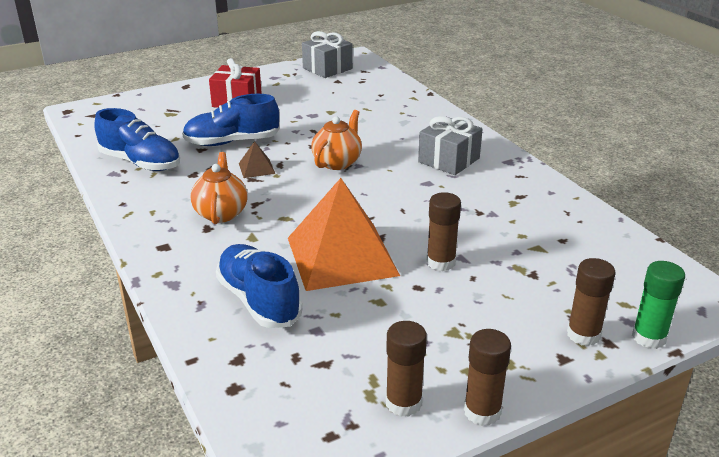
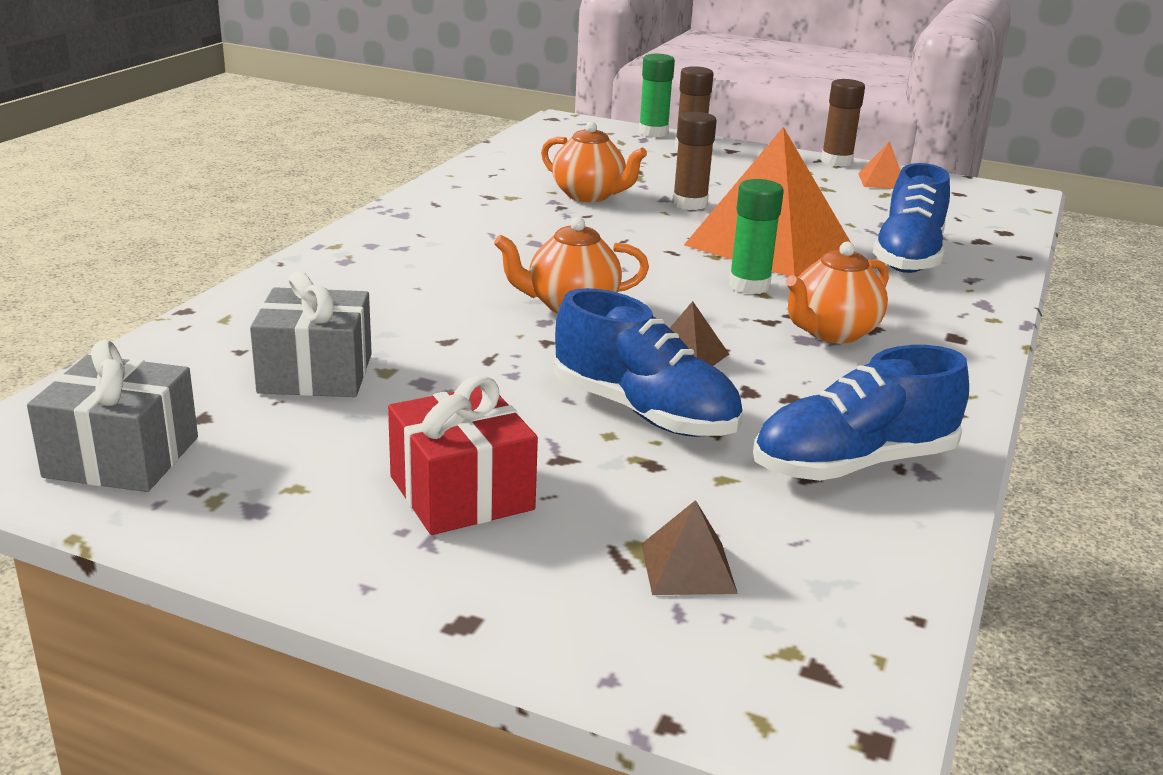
camera: 130 degrees left, 5 degrees down
(141, 163) = (853, 464): blue shoe -> blue shoe turned 105 degrees counterclockwise
(152, 116) = (688, 568): none -> brown pyramid
(297, 218) = (749, 285): none -> green glue stick
(403, 403) = (882, 181): brown glue stick -> orange pyramid
(449, 160) = (450, 244): grey gift -> grey gift (315, 373)
(491, 230) = (589, 196): none -> orange teapot

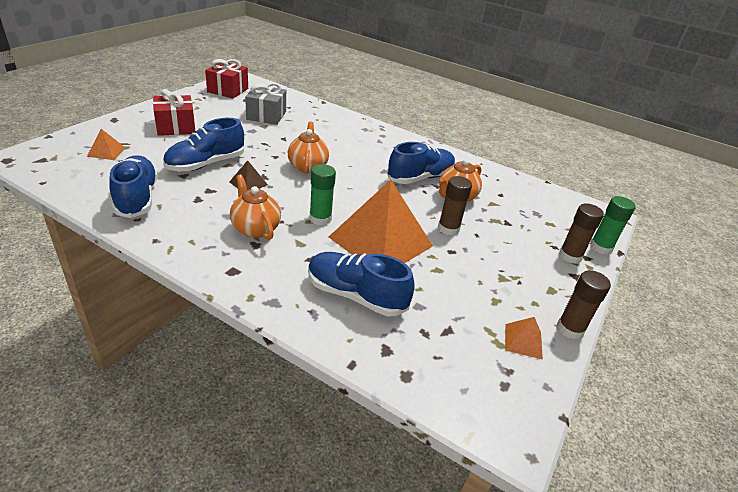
camera: 95 degrees right, 10 degrees up
(122, 457) = (228, 90): grey gift -> red gift
(541, 217) = (420, 178): none -> blue shoe
(688, 568) = (106, 152): brown pyramid -> orange pyramid

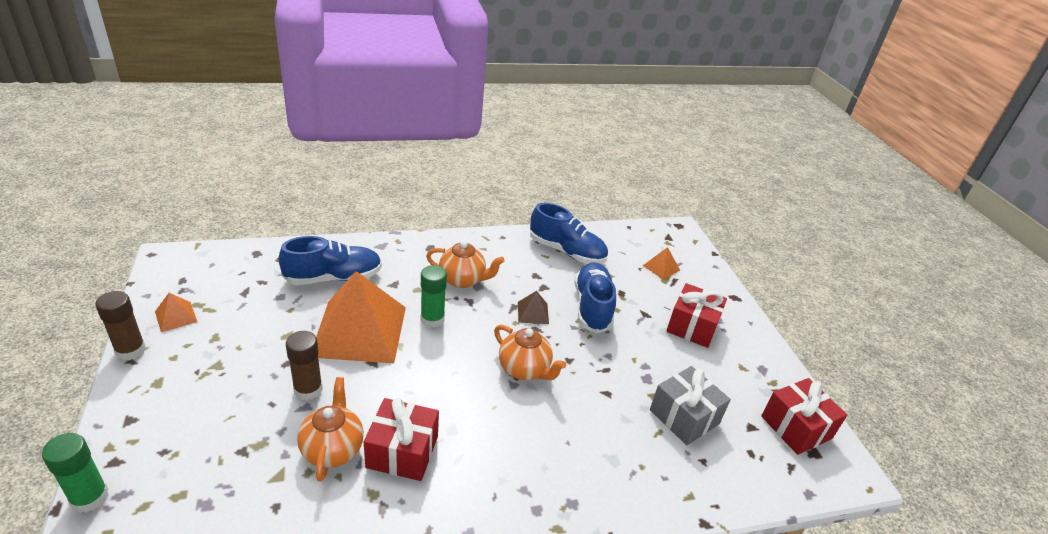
camera: 135 degrees right, 0 degrees up
(420, 178) = (402, 451): blue shoe -> red gift
(570, 256) = (139, 448): brown glue stick -> none

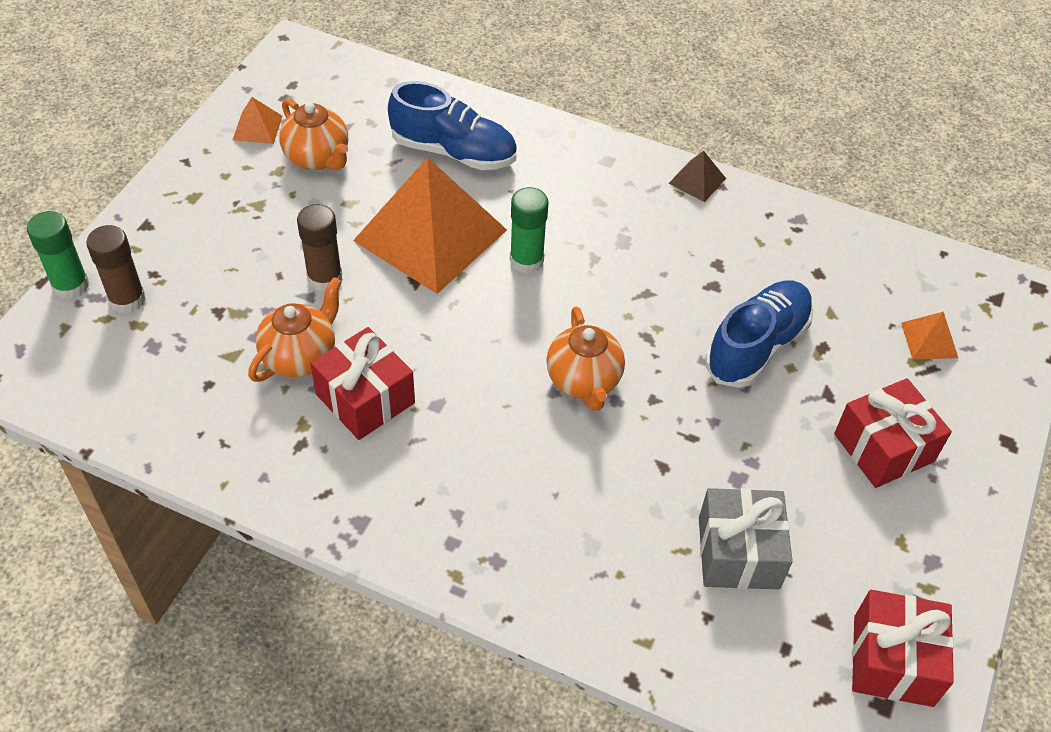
camera: 40 degrees right, 15 degrees up
(130, 350) = (192, 148): brown glue stick -> brown glue stick (127, 299)
(463, 280) = (610, 226): orange teapot -> orange teapot (317, 158)
(533, 312) = (664, 314): brown pyramid -> brown pyramid (697, 181)
(567, 251) = (799, 249): blue shoe -> none

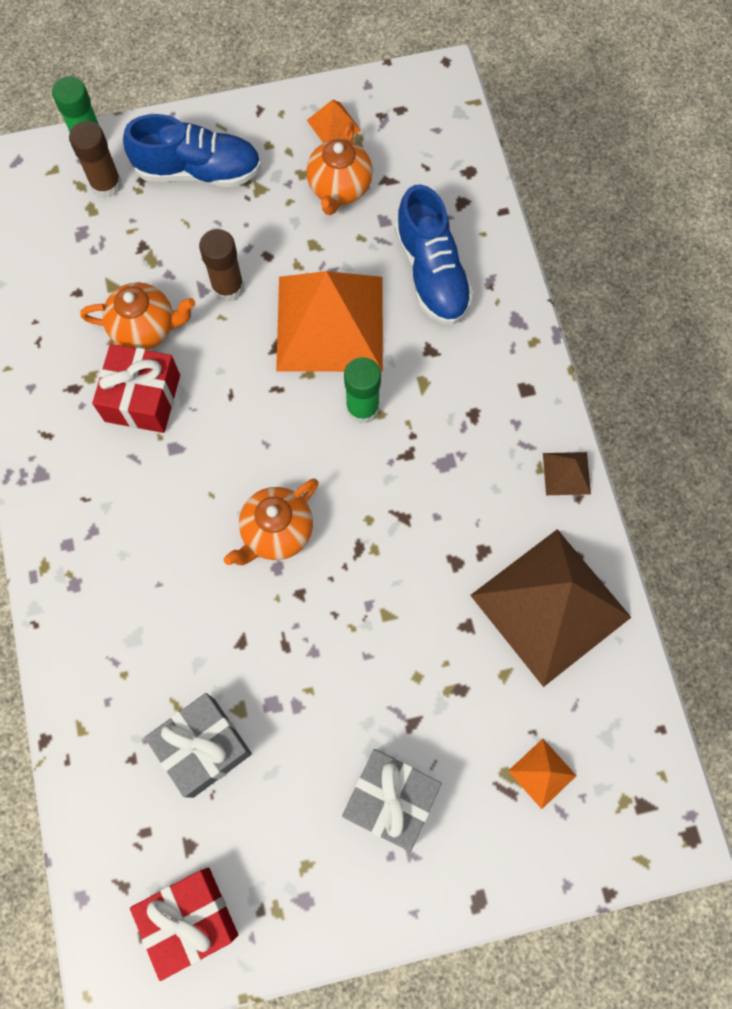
camera: 55 degrees right, 20 degrees up
(757, 346) = (418, 637): blue shoe -> blue shoe (198, 171)
(797, 253) = (550, 606): none -> brown pyramid
(883, 448) = (390, 800): red gift -> grey gift

